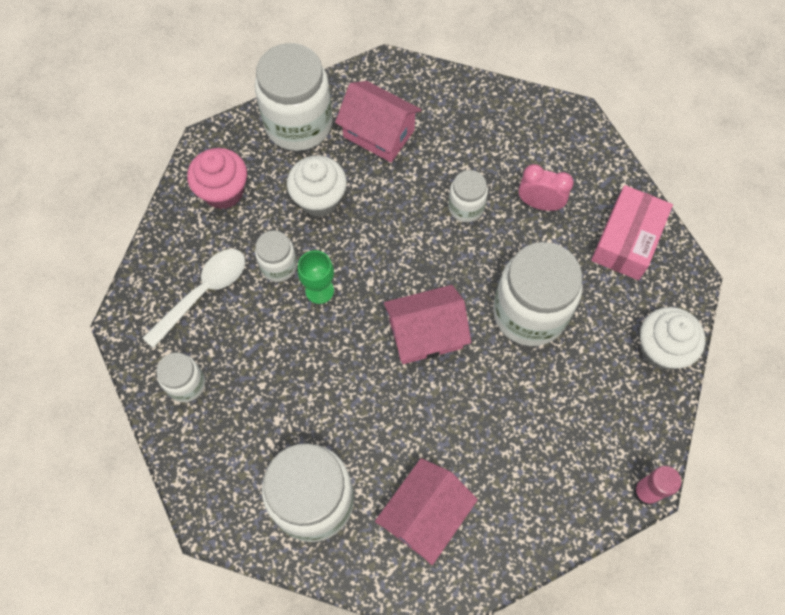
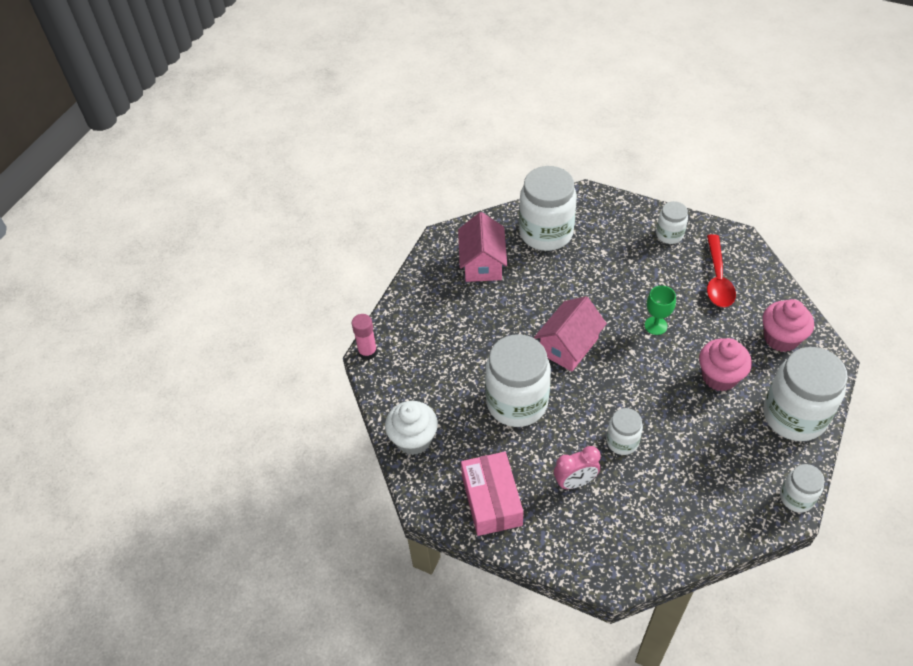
camera: 145 degrees right, 15 degrees down
(203, 293) = (717, 279): white spoon -> red spoon
(278, 266) = (695, 321): white jar -> white jar (796, 498)
(319, 199) = (719, 377): white cupcake -> pink cupcake
(379, 133) = (735, 450): pink house -> none

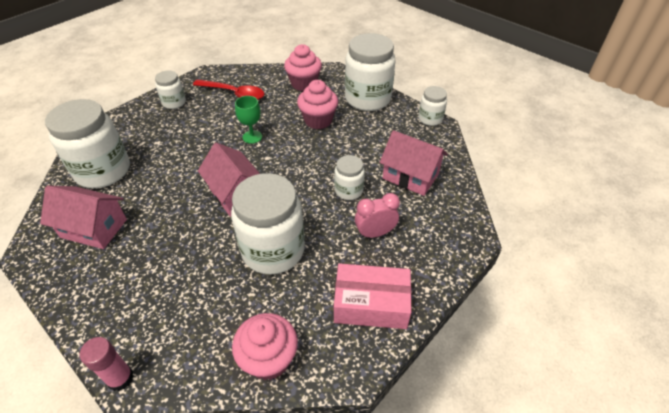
camera: 75 degrees left, 5 degrees down
(413, 439) = (269, 359): white cupcake -> pink cupcake
(575, 482) = (375, 233): pink clock -> pink clock turned 105 degrees counterclockwise
(675, 497) = (410, 176): none -> pink house

